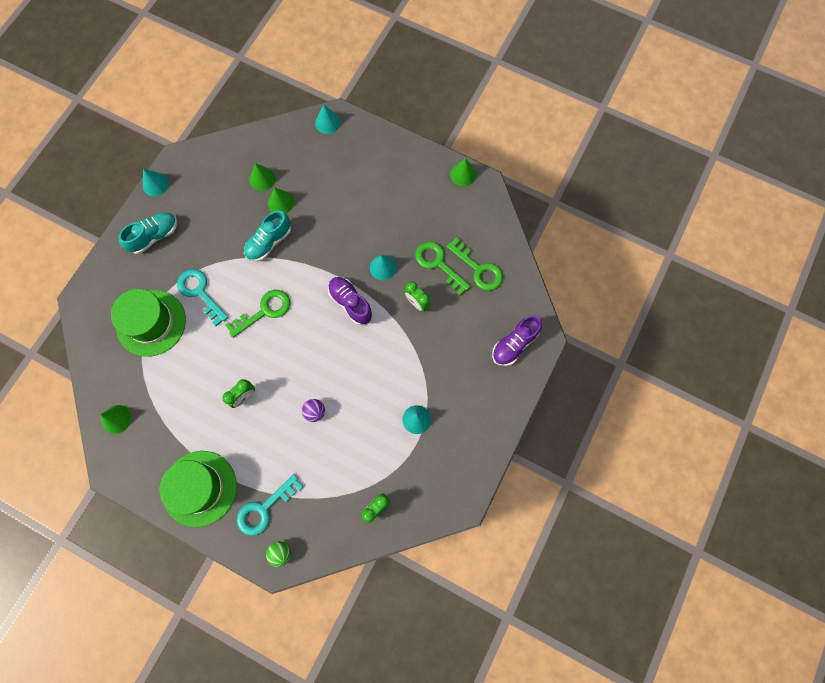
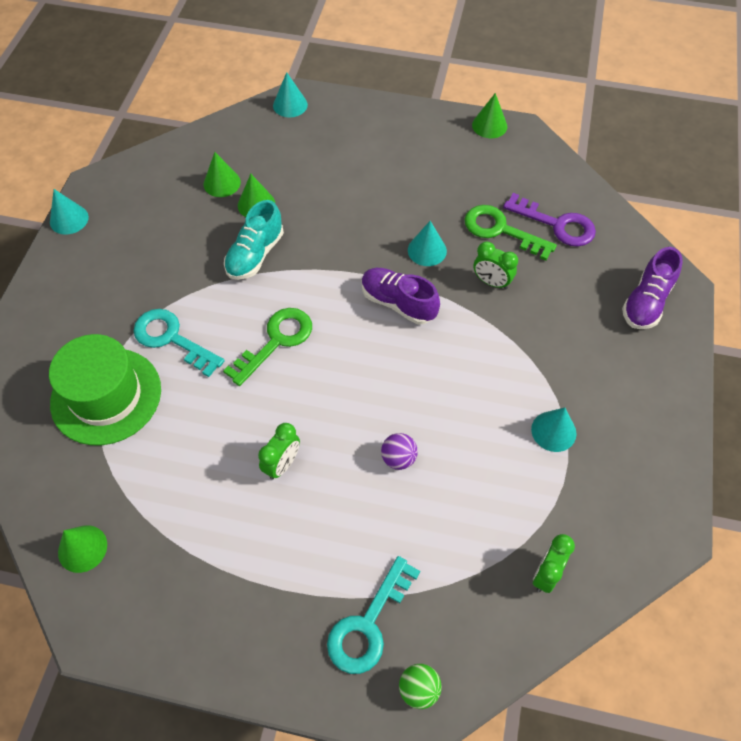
camera: 15 degrees left, 15 degrees down
(154, 236) = (83, 282): turquoise shoe -> none
(199, 488) = (250, 620): green hat -> none
(478, 269) = (557, 224): green key -> purple key

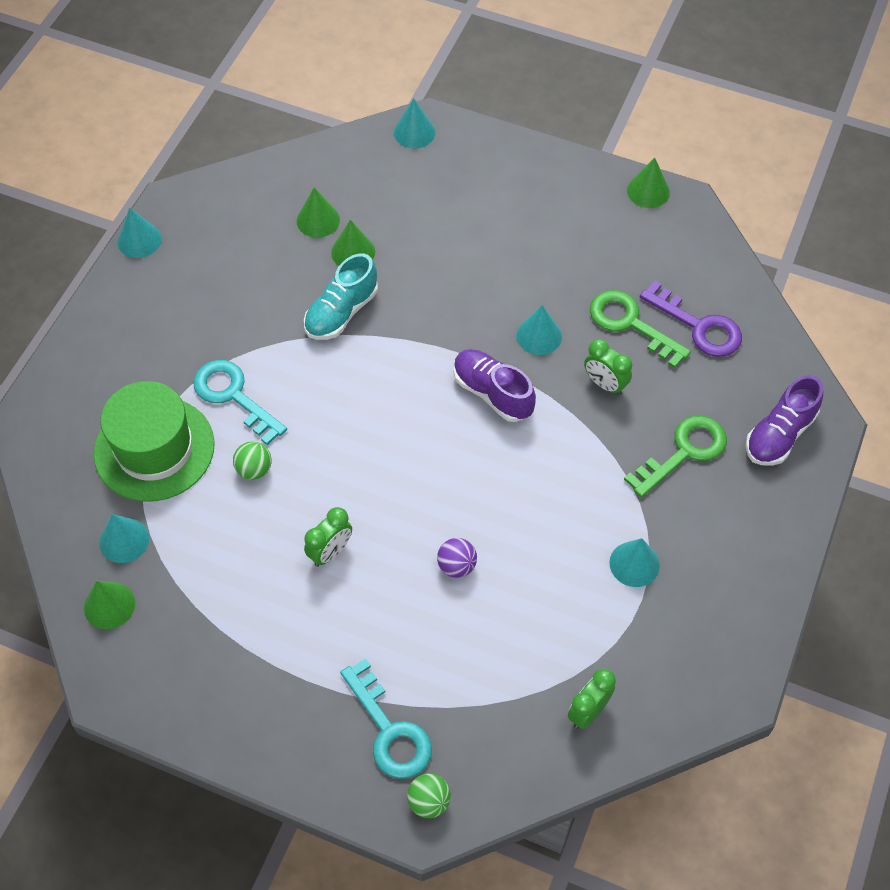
camera: 10 degrees right, 0 degrees up
(88, 484) = (124, 540): none -> turquoise cone
(200, 400) = (254, 469): none -> green ball
(276, 341) = (348, 416): green key -> green key (684, 452)
(368, 624) = (390, 730): turquoise key -> turquoise key turned 75 degrees counterclockwise

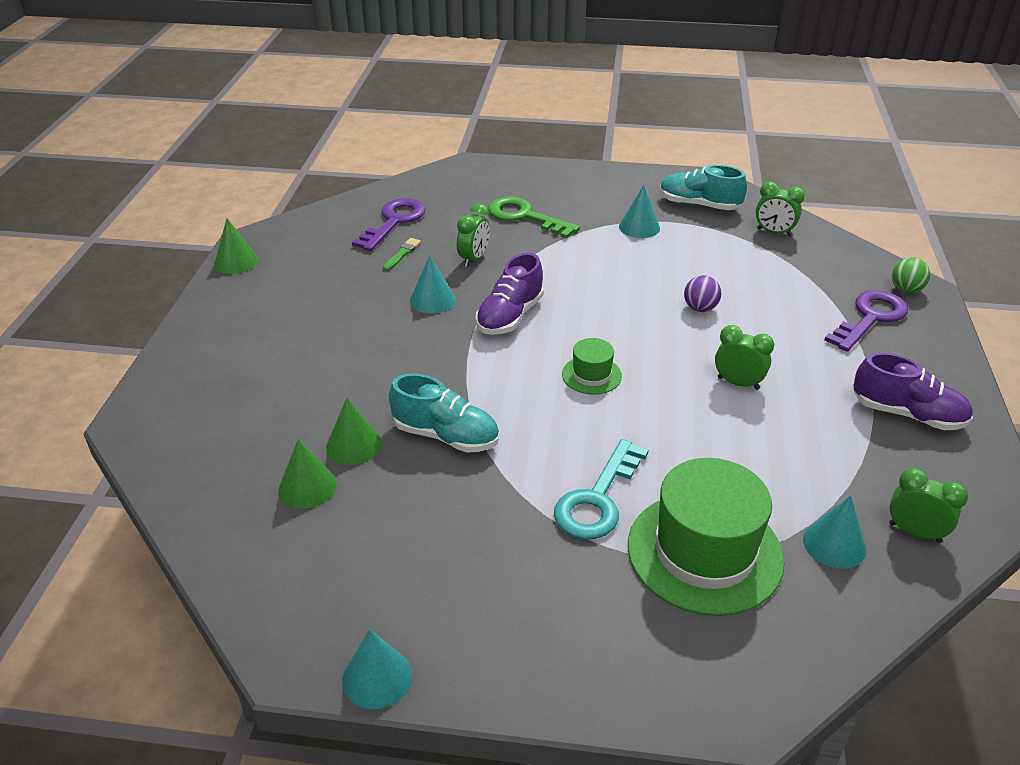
camera: 105 degrees left, 20 degrees down
(109, 605) = (914, 532): green cone -> green clock
(254, 469) = (682, 458): green ball -> none
(382, 436) = (591, 375): none -> green hat
(390, 730) = (870, 318): turquoise key -> purple key
(414, 132) = (149, 431): turquoise cone -> none
(630, 324) = (402, 254): green key -> green brush
(673, 650) = (698, 205): none -> turquoise shoe
(779, 435) = (488, 180): purple shoe -> purple shoe (907, 414)

